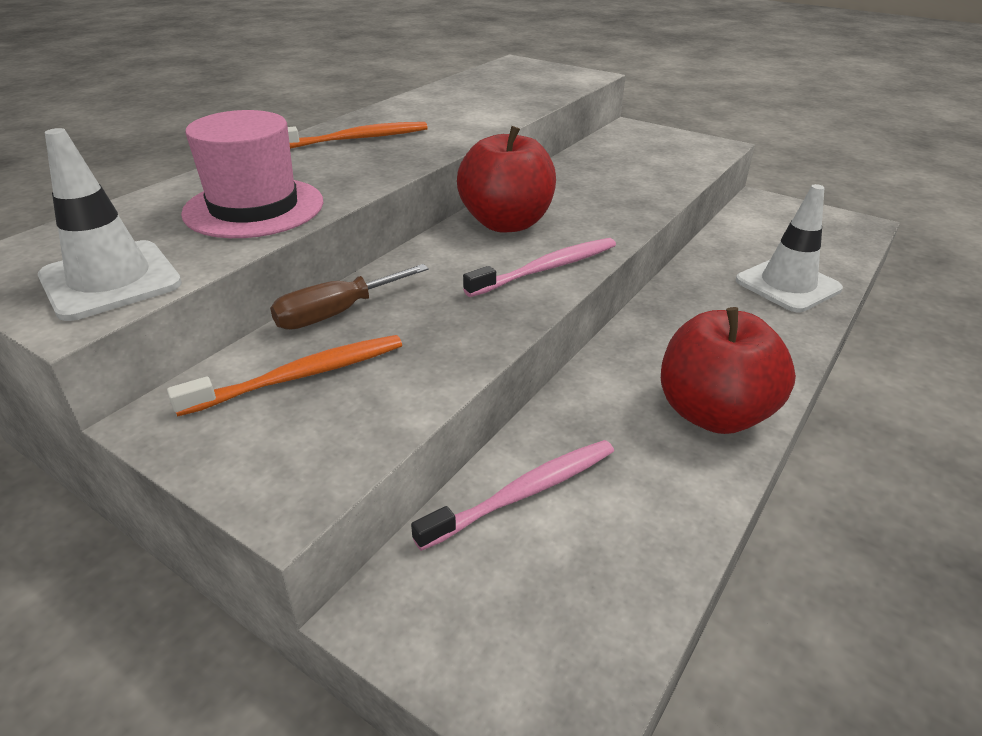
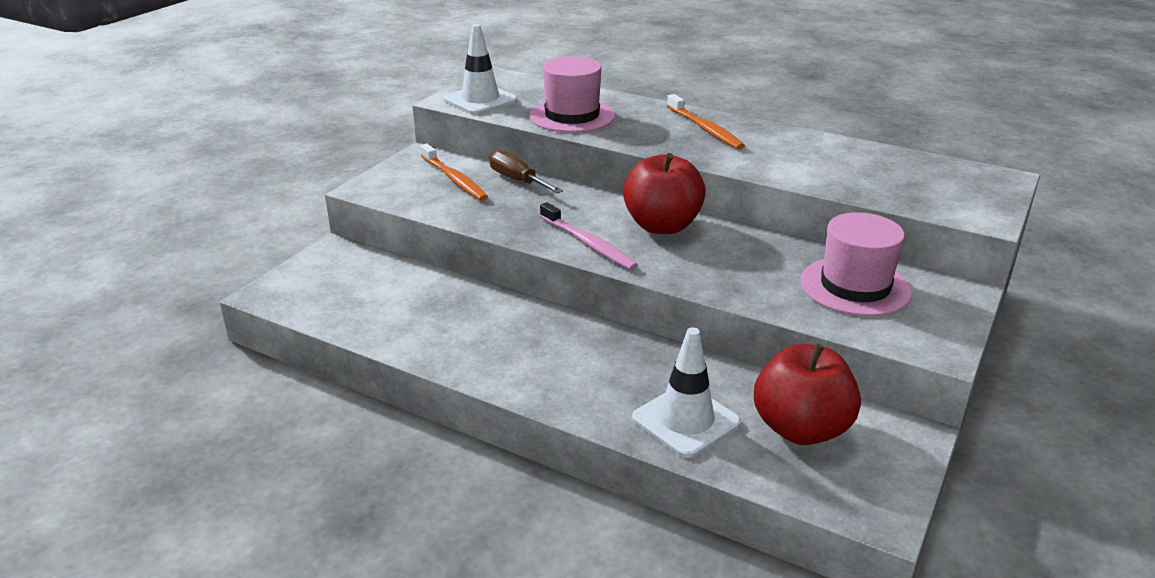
camera: 85 degrees right, 5 degrees down
(524, 493) = (404, 282): pink toothbrush -> none
(629, 157) = (855, 286): none -> pink hat
(713, 413) = (476, 354): red apple -> red apple (801, 429)

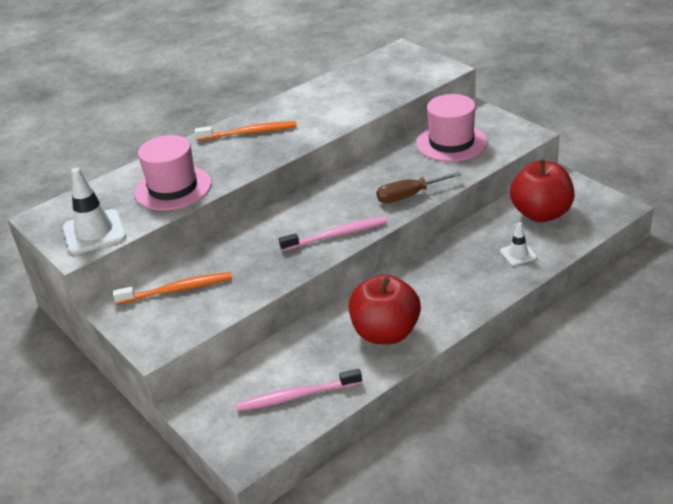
camera: 65 degrees left, 5 degrees up
(357, 304) = (296, 396): none -> pink toothbrush
(517, 180) = (207, 254): brown screwdriver -> brown screwdriver (409, 196)
(662, 226) = (331, 198): red apple -> red apple (385, 333)
(686, 421) = (518, 254): white traffic cone -> white traffic cone, size x0.53

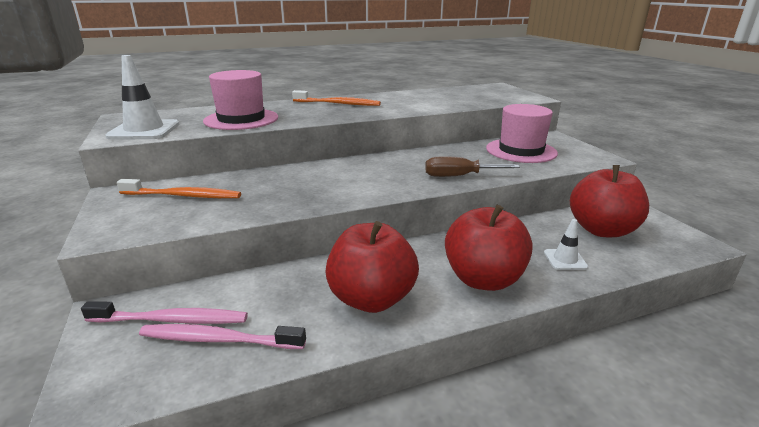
camera: 15 degrees right, 10 degrees down
(337, 235) = (368, 189): pink toothbrush -> pink toothbrush (172, 320)
(461, 291) = (483, 279): none -> red apple

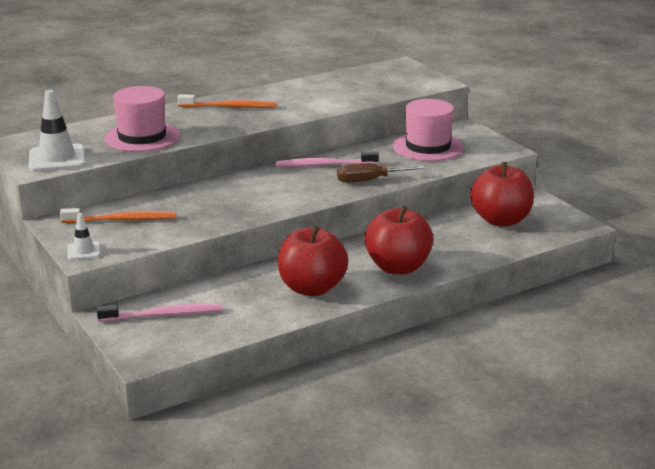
camera: 10 degrees left, 0 degrees up
(218, 339) = (208, 322): pink toothbrush -> pink toothbrush (324, 165)
(565, 260) = (465, 247): white traffic cone -> white traffic cone (84, 251)

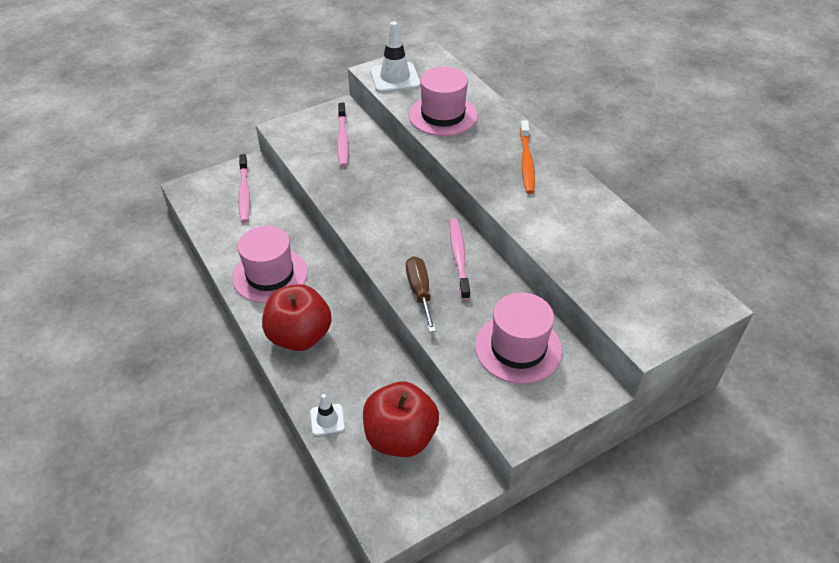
camera: 90 degrees right, 20 degrees up
(84, 251) = (291, 127): white traffic cone -> white traffic cone (327, 420)
(122, 220) = (342, 139): orange toothbrush -> pink toothbrush
(312, 288) = (270, 275): red apple -> pink hat

